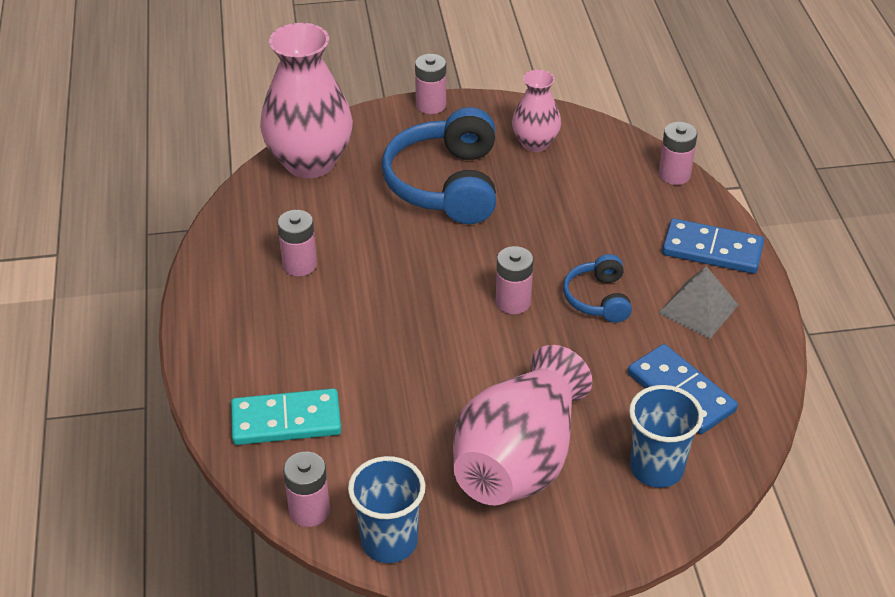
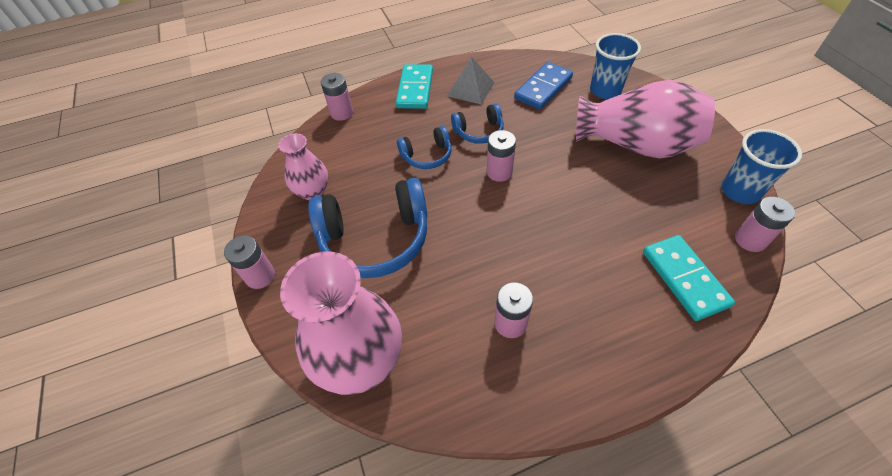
camera: 100 degrees left, 10 degrees up
(565, 242) = (427, 156): none -> blue headphones
(712, 250) = (415, 89): blue domino -> turquoise domino

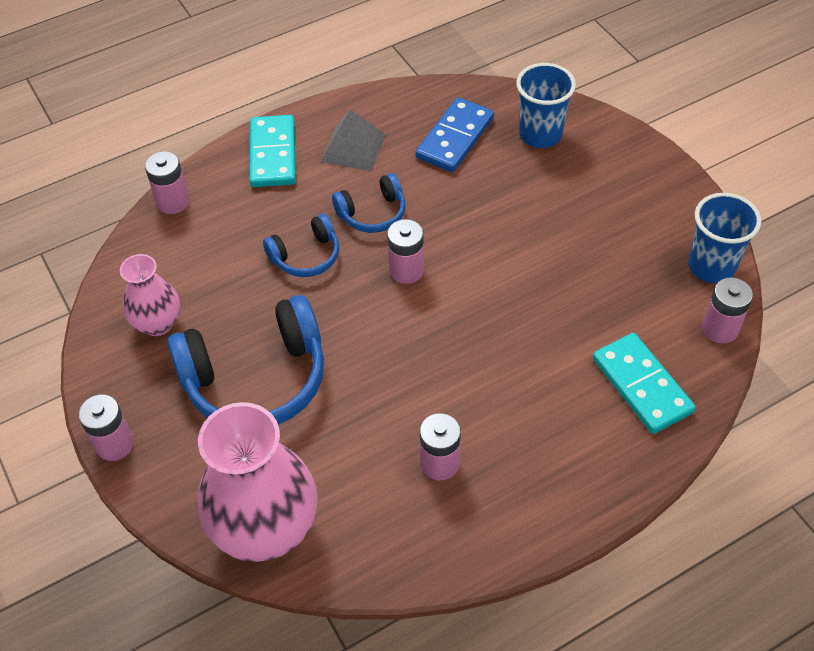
camera: 10 degrees left, 0 degrees up
(636, 145) = (582, 214): pink vase -> none

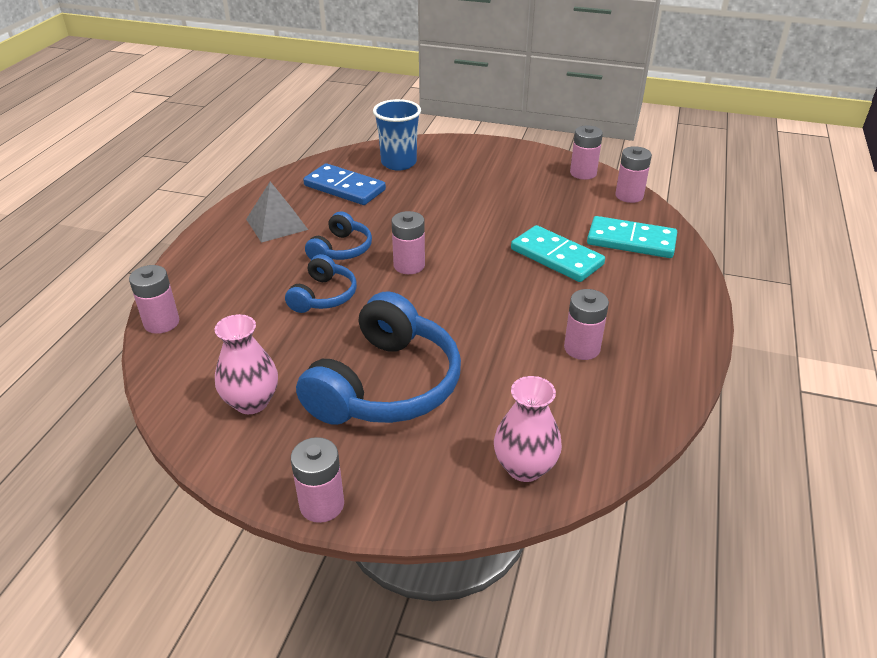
camera: 45 degrees left, 15 degrees down
(266, 528) = (524, 467): pink vase -> pink vase, size x0.55
(273, 154) = (215, 255): turquoise domino -> turquoise domino (556, 257)
(455, 138) = (344, 188): blue domino -> blue domino turned 45 degrees counterclockwise
(711, 266) = (583, 173): blue cup -> pink battery

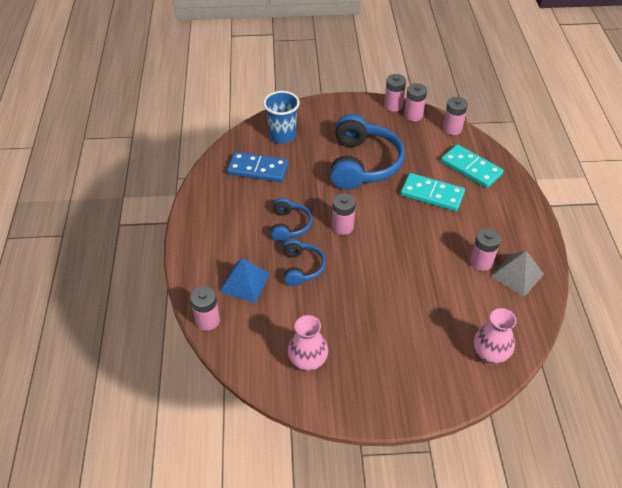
camera: 20 degrees left, 10 degrees up
(239, 295) = (245, 282): none -> blue pyramid
(276, 224) = (230, 215): grey pyramid -> grey pyramid (517, 275)
(322, 504) = (393, 415): pink battery -> pink battery (393, 105)
(386, 385) = (381, 324): blue headphones -> blue headphones (363, 164)
(631, 241) = (471, 168): turquoise domino -> turquoise domino turned 45 degrees clockwise

